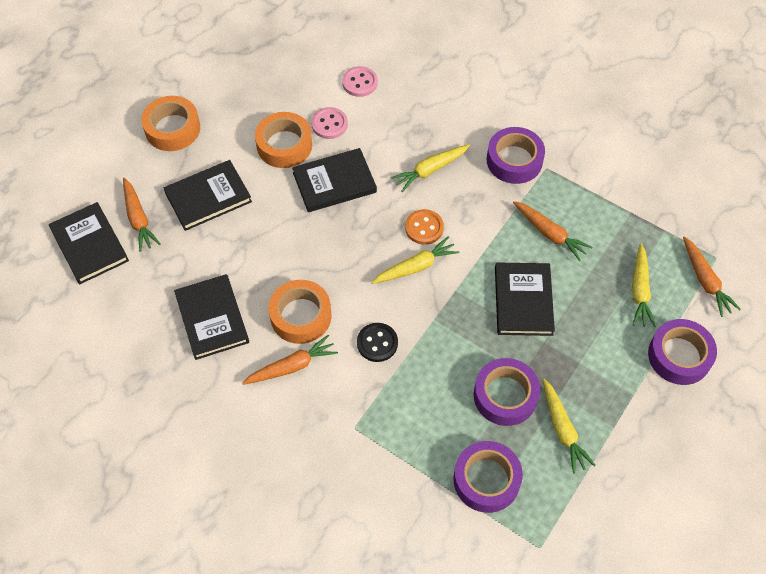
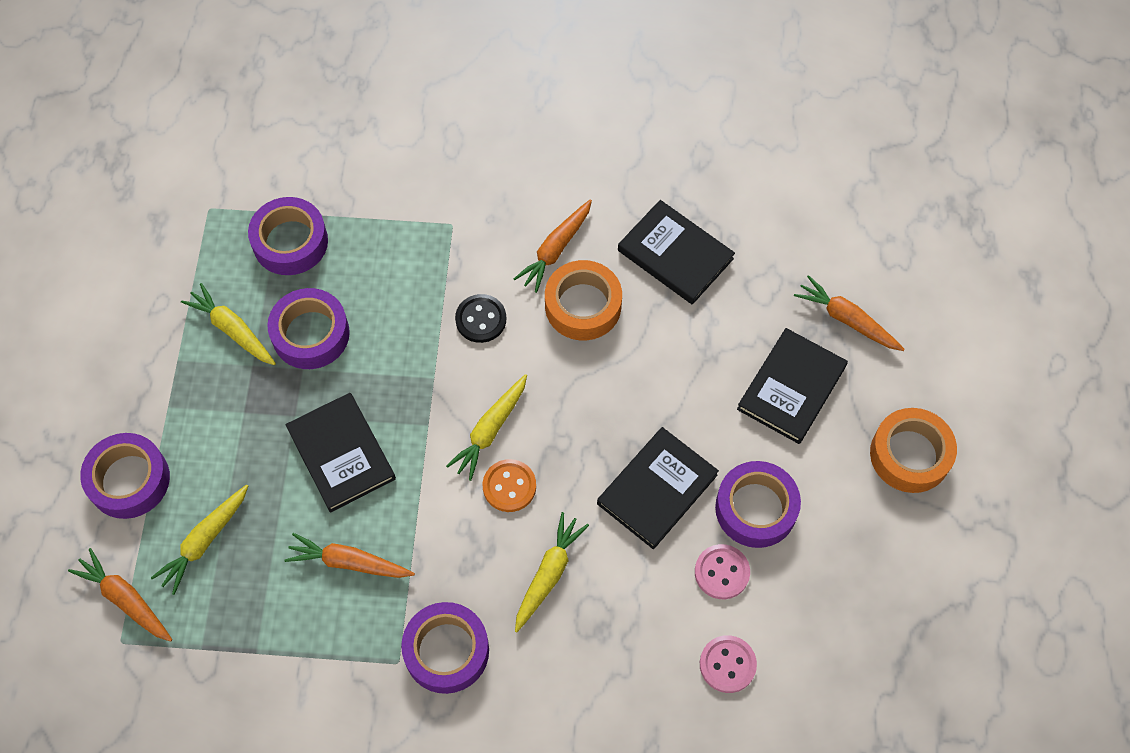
camera: 150 degrees right, 5 degrees up
(89, 245) = (872, 262): black book -> none
(284, 145) = (756, 508): orange tape -> purple tape
(640, 291) = (204, 541): yellow carrot -> yellow carrot turned 120 degrees counterclockwise

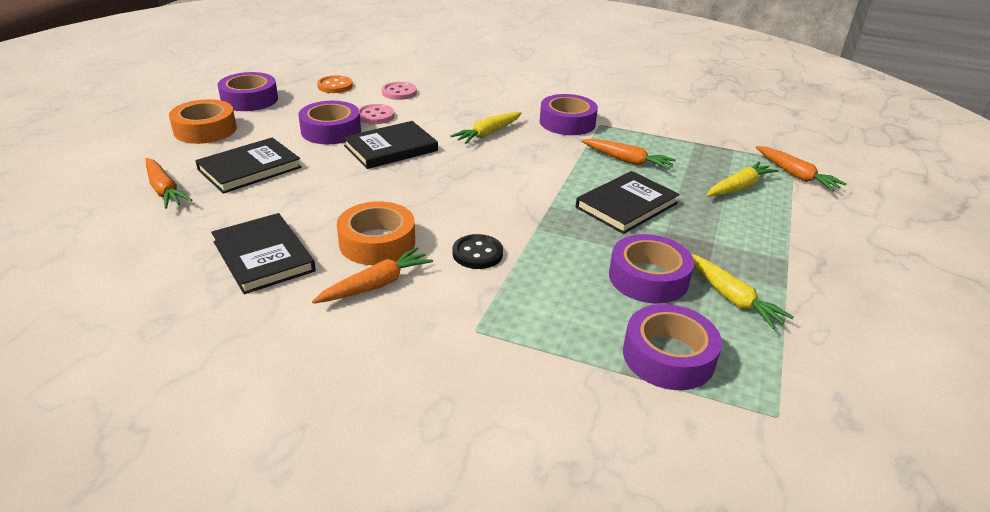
camera: 165 degrees left, 30 degrees down
(129, 480) = (812, 226): purple tape -> purple tape (249, 99)
(341, 454) = (626, 205): black book -> black book turned 60 degrees clockwise
(490, 430) = (499, 194): yellow carrot -> none
(509, 486) = (497, 168): orange button -> orange button (335, 86)

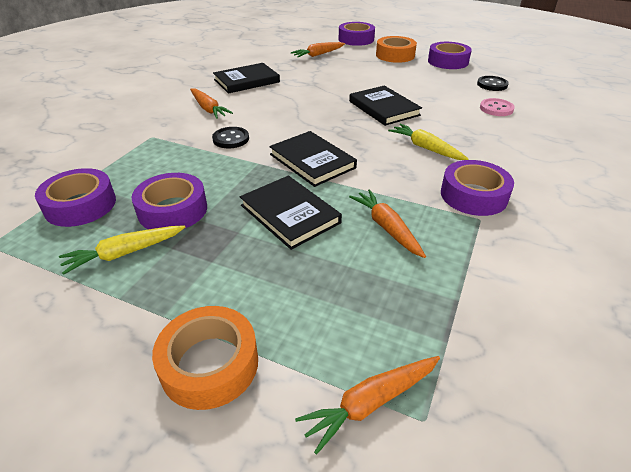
camera: 95 degrees right, 5 degrees up
(249, 169) = (345, 70): black book -> black book (312, 161)
(331, 131) = (407, 88): purple tape -> purple tape (356, 39)
(335, 86) = (492, 85): orange button -> black button
(375, 116) = (441, 101): pink button -> none
(377, 242) = (253, 108): orange tape -> orange tape (209, 364)
(627, 161) = (386, 227): orange carrot -> orange carrot turned 120 degrees clockwise
(739, 187) = (328, 316): yellow carrot -> none

